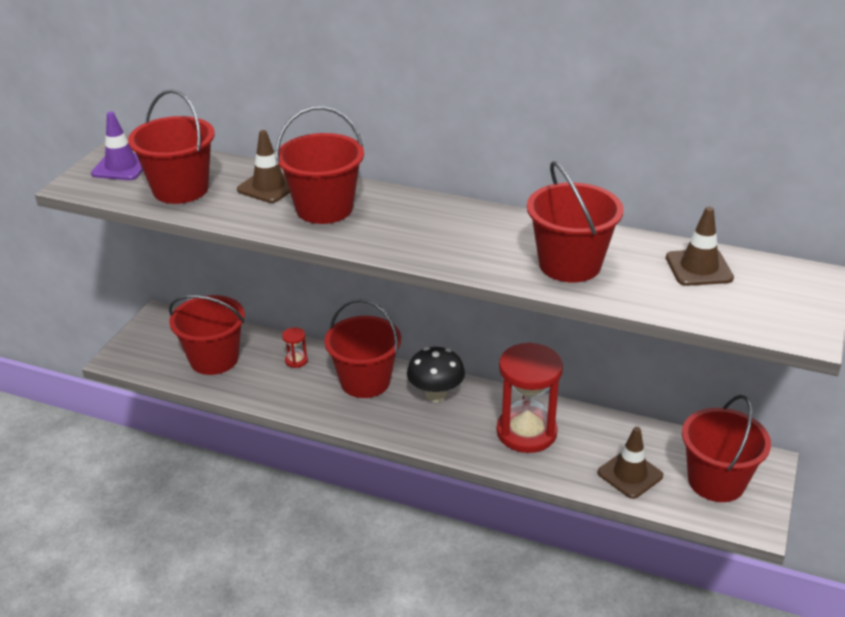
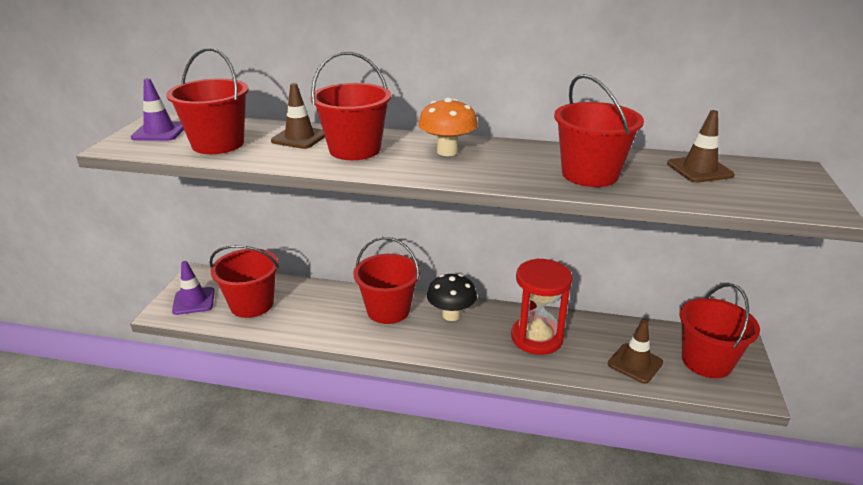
camera: 10 degrees left, 5 degrees down
(151, 349) = (194, 301): none -> purple traffic cone
(296, 361) = (325, 299): red hourglass -> none
(425, 219) = (447, 151): none -> orange mushroom

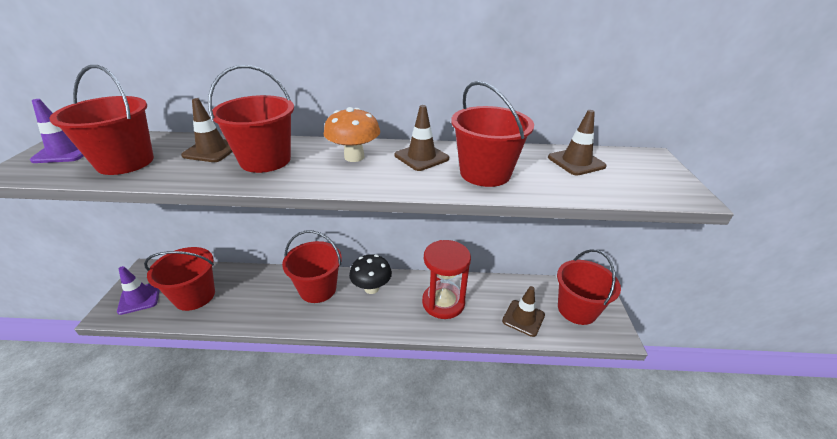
camera: 10 degrees left, 5 degrees up
(521, 155) = (421, 157): none -> brown traffic cone

